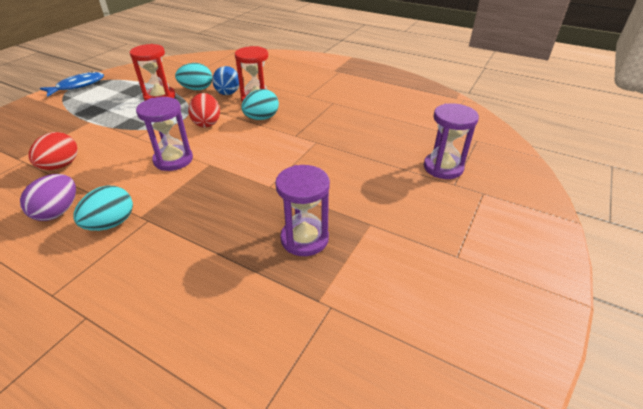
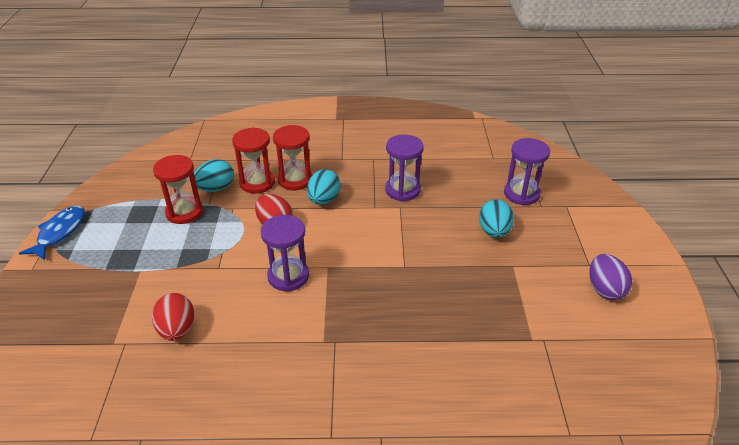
camera: 30 degrees left, 0 degrees up
(58, 212) = (240, 372): purple egg -> purple egg (604, 289)
(111, 224) = (306, 359): turquoise egg -> turquoise egg (494, 231)
(228, 94) = (257, 183): blue egg -> red hourglass
(304, 239) = (478, 298): purple hourglass -> purple hourglass (402, 190)

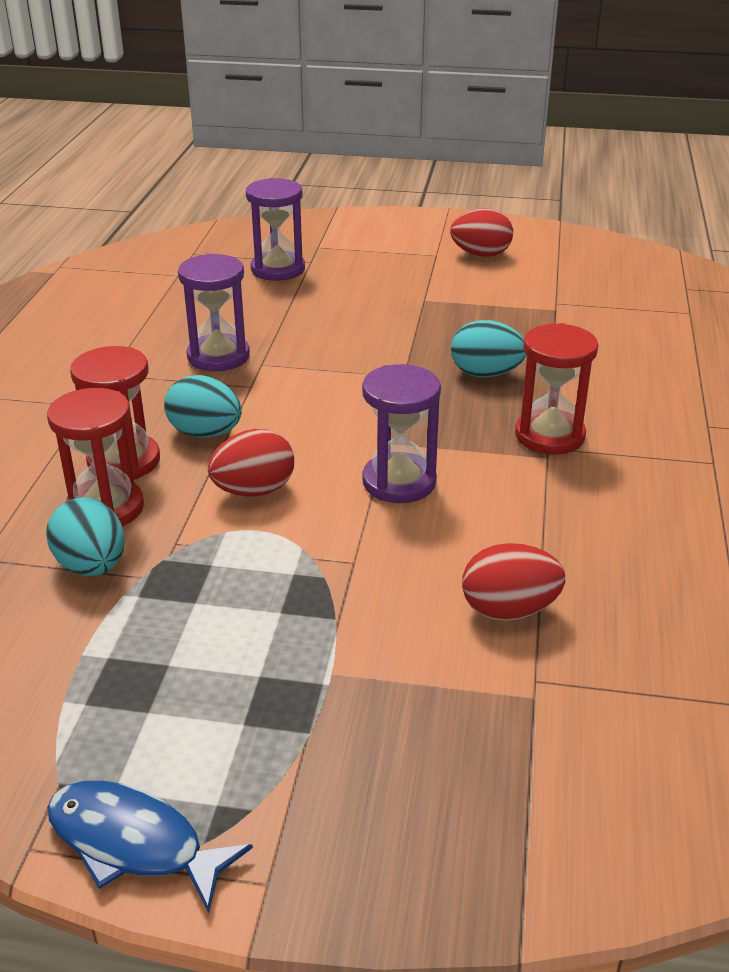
camera: 80 degrees left, 5 degrees down
(184, 212) = (156, 612): red hourglass -> red hourglass (549, 435)
(494, 231) = (352, 300): turquoise egg -> turquoise egg (486, 374)
(604, 289) = (480, 254): purple egg -> red egg

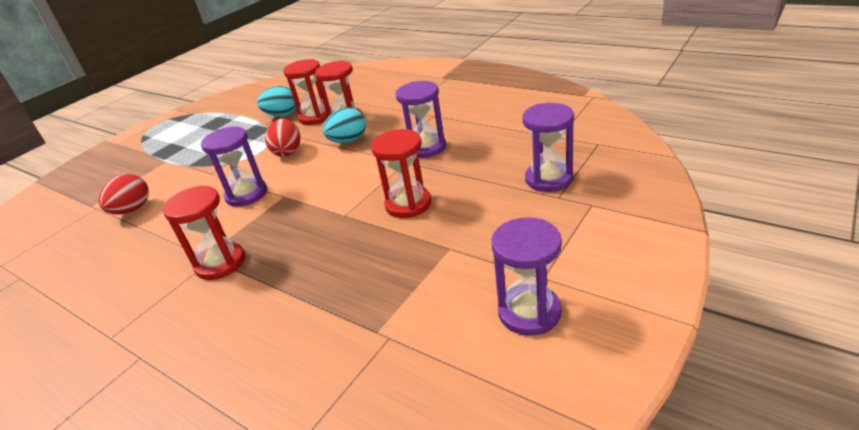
camera: 120 degrees right, 0 degrees up
(134, 843) = (158, 124): blue fish -> none
(361, 338) = (408, 204): none -> red hourglass
(480, 254) = (529, 312): red egg -> purple hourglass
(486, 374) = (313, 253): turquoise egg -> none

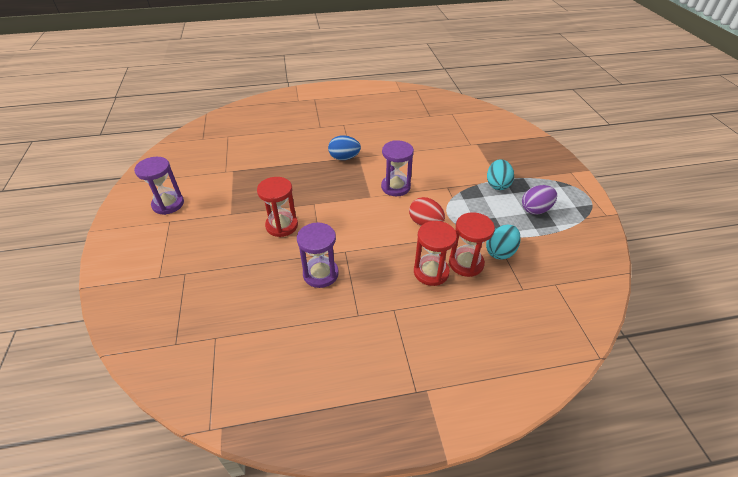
camera: 130 degrees right, 10 degrees up
(132, 210) = (446, 152): red egg -> none
(203, 129) = (535, 209): none -> purple egg
(220, 263) = (344, 158): red hourglass -> blue egg
(348, 141) = (394, 252): turquoise egg -> turquoise egg (497, 184)
(548, 179) = (199, 285): purple hourglass -> none

